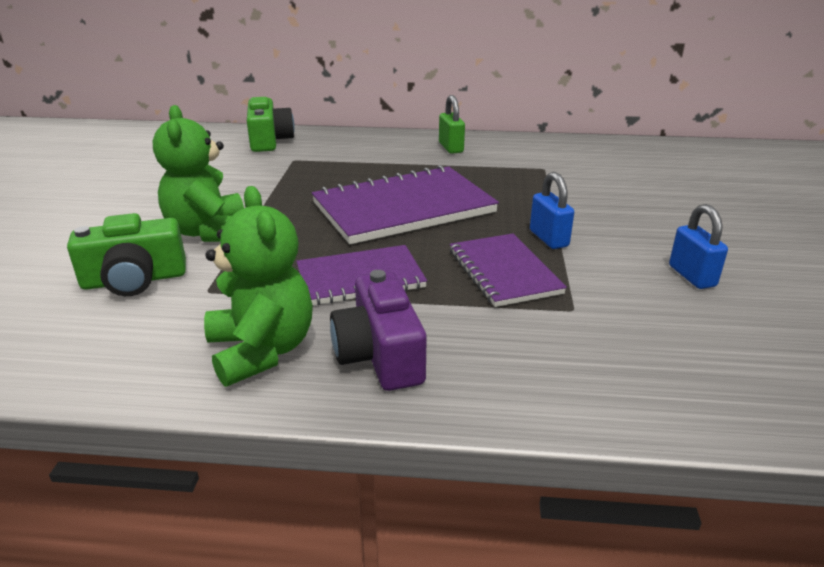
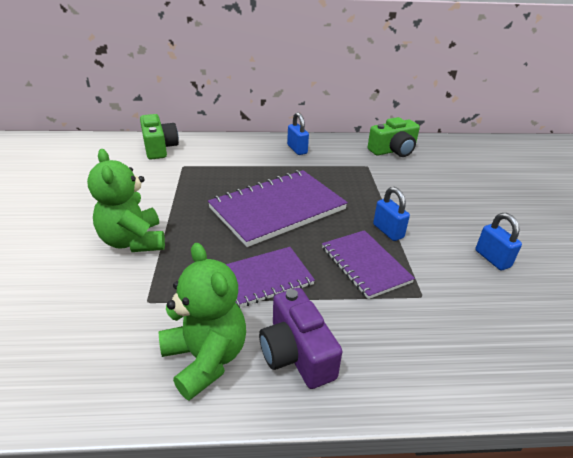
camera: 10 degrees left, 5 degrees up
(134, 280) = (85, 295): green camera -> green camera (393, 150)
(451, 148) = (297, 149): green padlock -> blue padlock

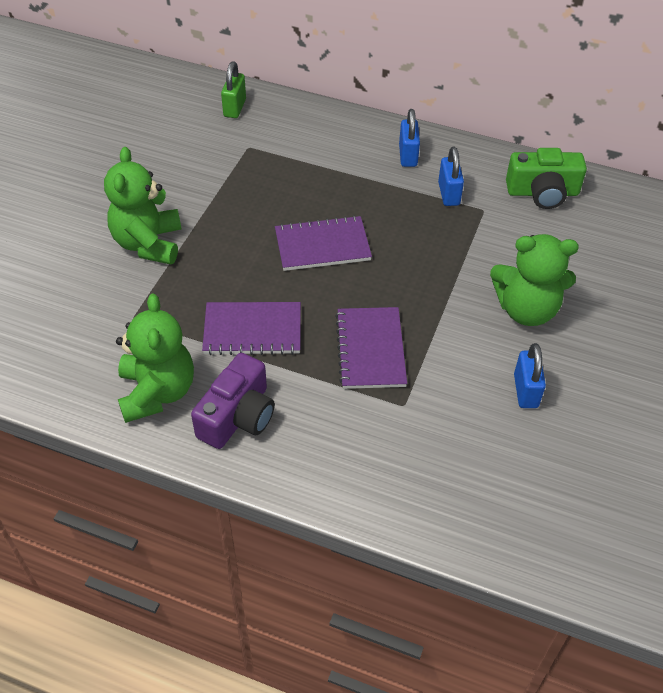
camera: 25 degrees right, 15 degrees up
(159, 147) = (234, 108): green camera -> green padlock
(277, 209) = (322, 245): purple notebook -> purple notebook, size x0.61
(296, 353) = (238, 416): purple camera -> purple camera turned 150 degrees counterclockwise
(388, 231) = (430, 316): blue padlock -> blue padlock (449, 194)
(444, 211) = (526, 309): none -> green teddy bear

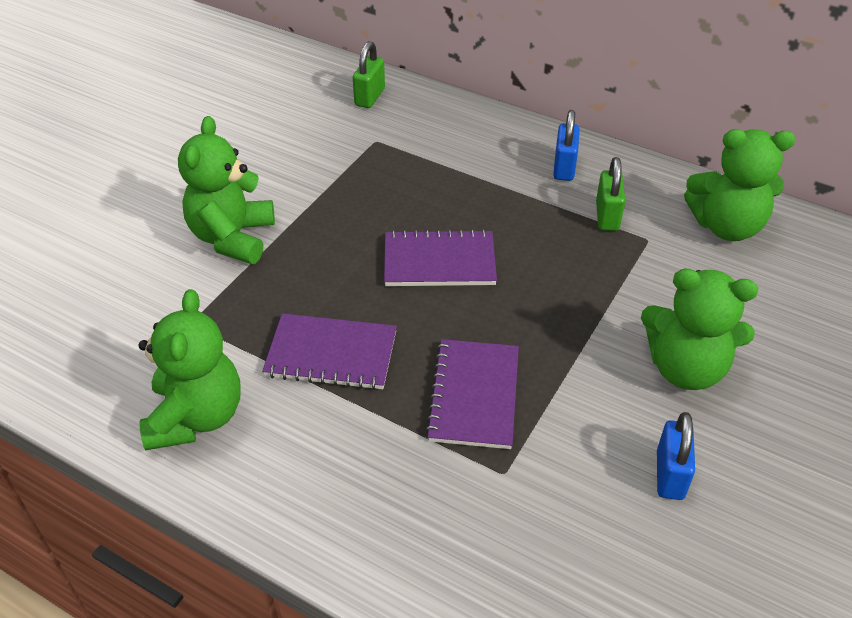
camera: 10 degrees right, 5 degrees down
(238, 416) = (288, 460): purple camera -> none
(449, 194) = (607, 216): blue padlock -> green padlock
(542, 192) = (726, 226): green camera -> green teddy bear

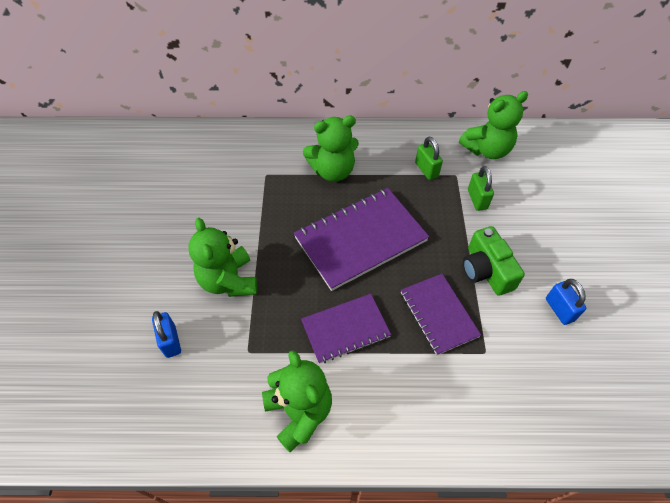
camera: 30 degrees left, 10 degrees up
(369, 97) = (240, 145): green padlock -> green padlock (477, 199)
(439, 261) = (360, 239): purple notebook -> purple notebook, size x1.64
(564, 168) = (383, 148): blue padlock -> blue padlock (171, 341)
(593, 374) = (486, 270): none -> green camera
(685, 368) = (525, 244): green teddy bear -> green teddy bear (333, 171)

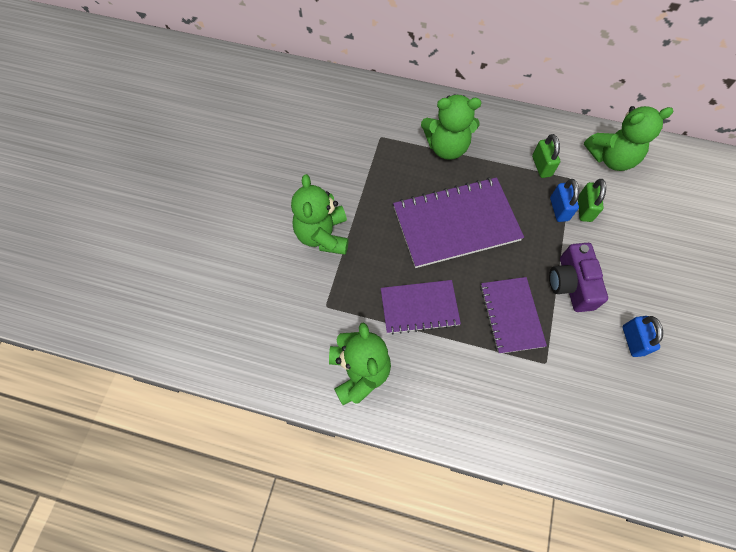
camera: 15 degrees right, 10 degrees up
(171, 341) = (260, 279): blue padlock -> blue padlock (559, 209)
(486, 270) = (571, 284): green camera -> purple camera

